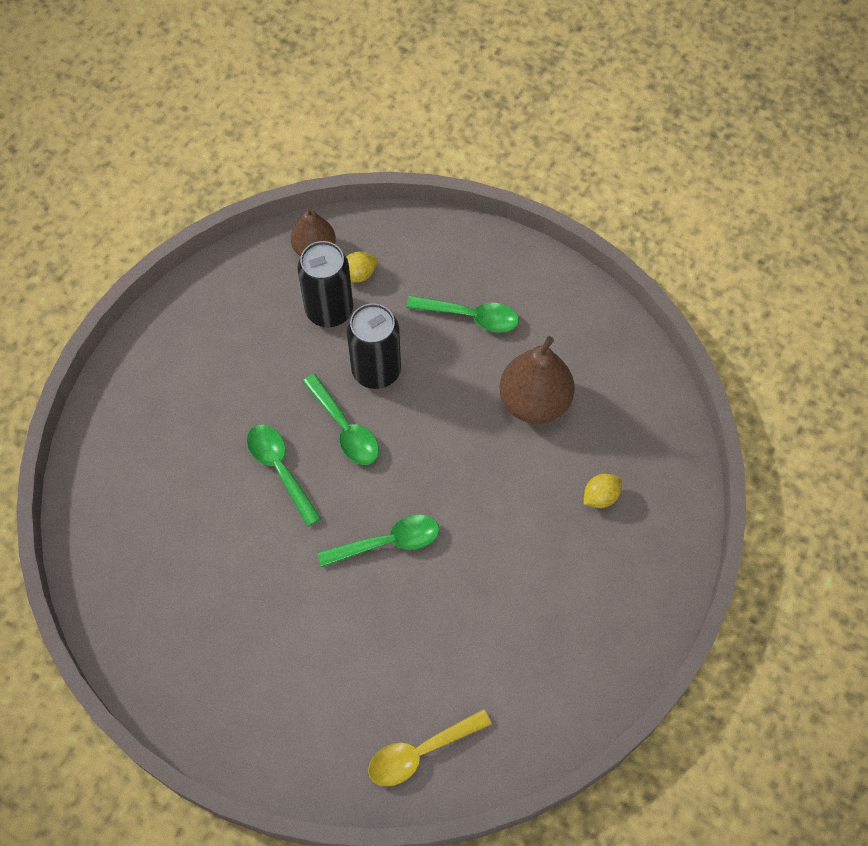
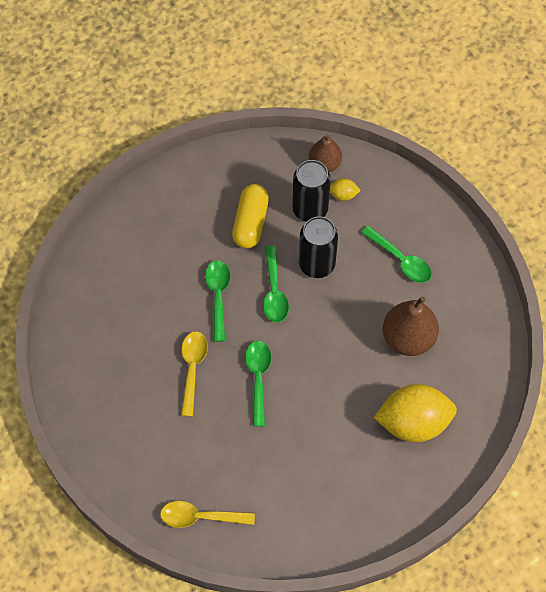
camera: 30 degrees right, 0 degrees up
(267, 361) = (250, 223): none -> yellow capsule
(301, 574) = (192, 368): none -> yellow spoon
(388, 542) = (258, 378): green spoon -> green spoon turned 105 degrees counterclockwise
(600, 497) = (413, 423): yellow lemon -> yellow lemon, size x2.33

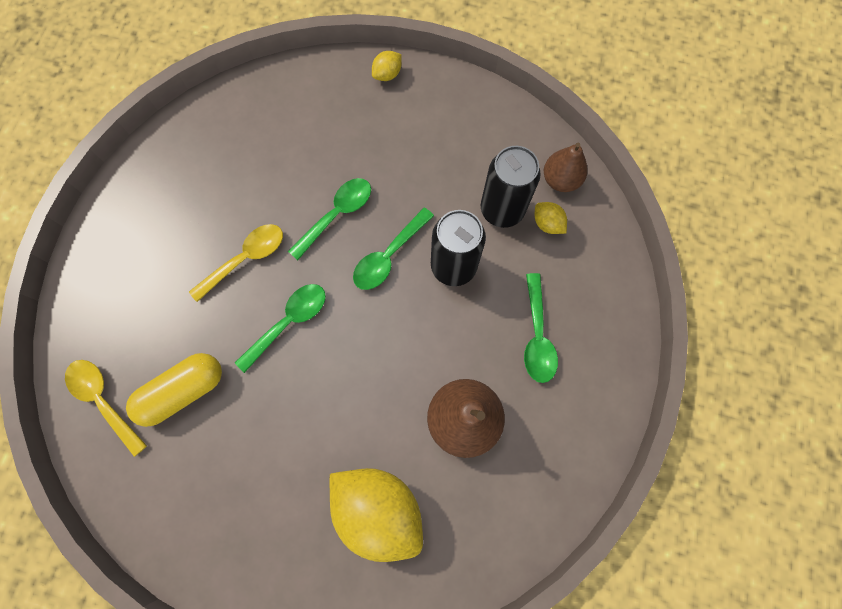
camera: 45 degrees right, 10 degrees up
(155, 189) = (387, 74): none -> yellow lemon
(250, 223) = (436, 174): yellow capsule -> yellow capsule (183, 391)

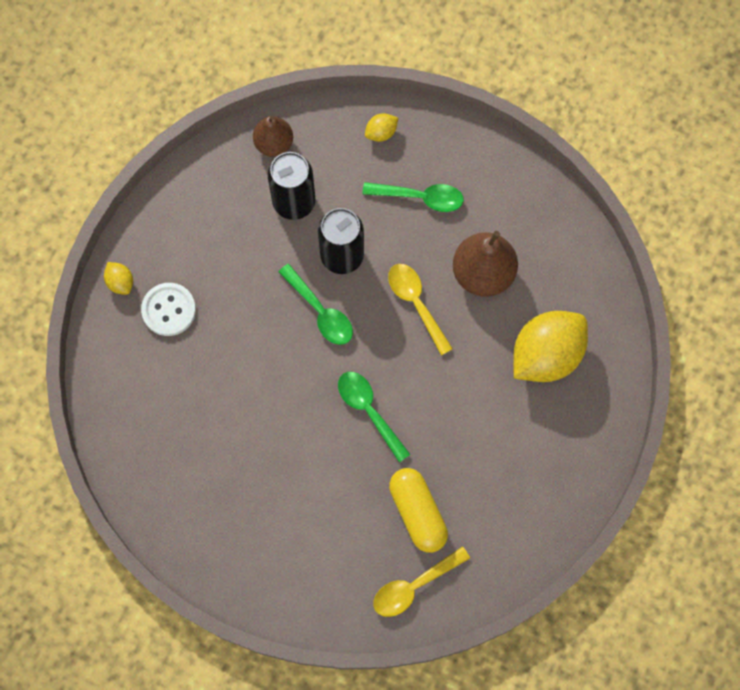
camera: 80 degrees left, 0 degrees up
(245, 259) = (298, 444): yellow spoon -> yellow spoon (416, 303)
(337, 215) = (268, 353): green spoon -> none
(367, 119) = (169, 310): none -> white button
(547, 224) = (316, 165): yellow lemon -> yellow lemon (381, 133)

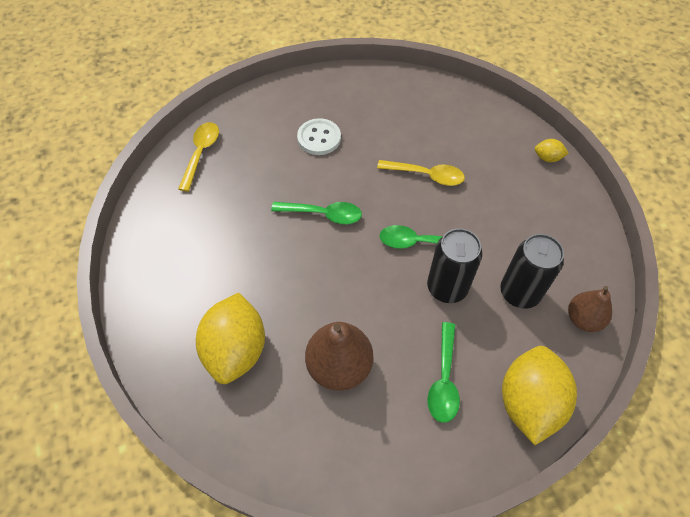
camera: 135 degrees right, 15 degrees down
(169, 310) = (503, 167): white button -> white button (319, 138)
(381, 133) = (529, 402): yellow lemon -> yellow lemon, size x2.33
(416, 303) = (364, 302): yellow spoon -> yellow spoon (426, 175)
(417, 512) = (235, 188): yellow capsule -> none
(420, 197) = (444, 380): green spoon -> green spoon turned 45 degrees counterclockwise

